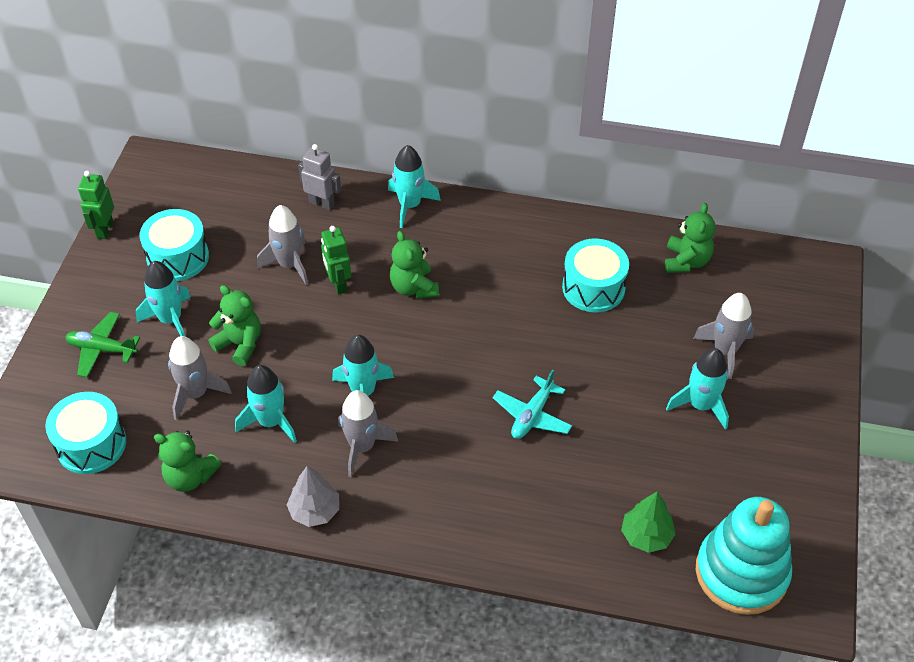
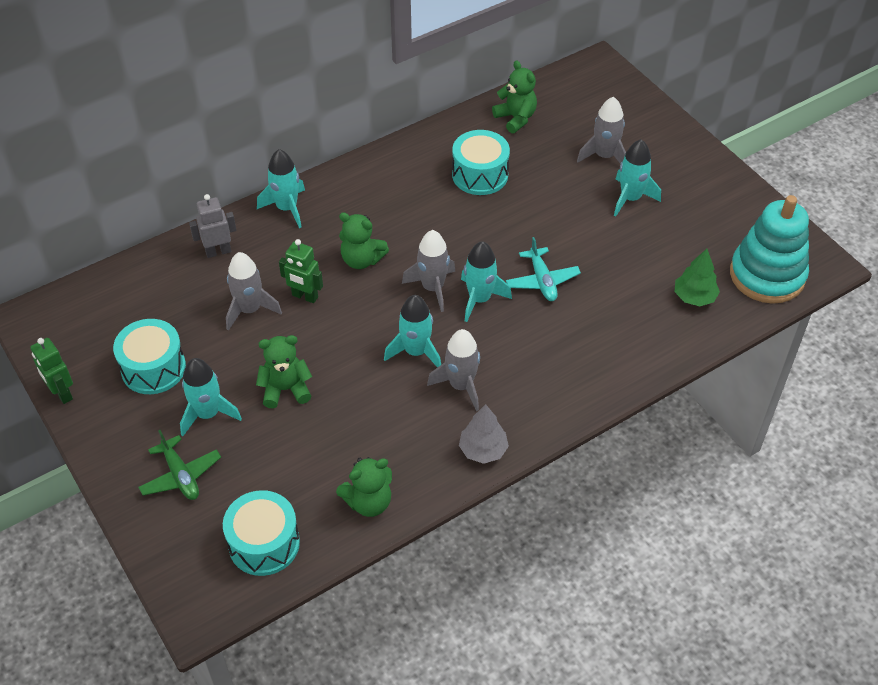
camera: 45 degrees left, 0 degrees up
(102, 349) = (181, 475): green plane -> green plane turned 90 degrees counterclockwise
(196, 393) = (297, 446): grey rocket -> grey rocket (433, 288)
(270, 422) = (377, 421): turquoise rocket -> turquoise rocket (479, 299)

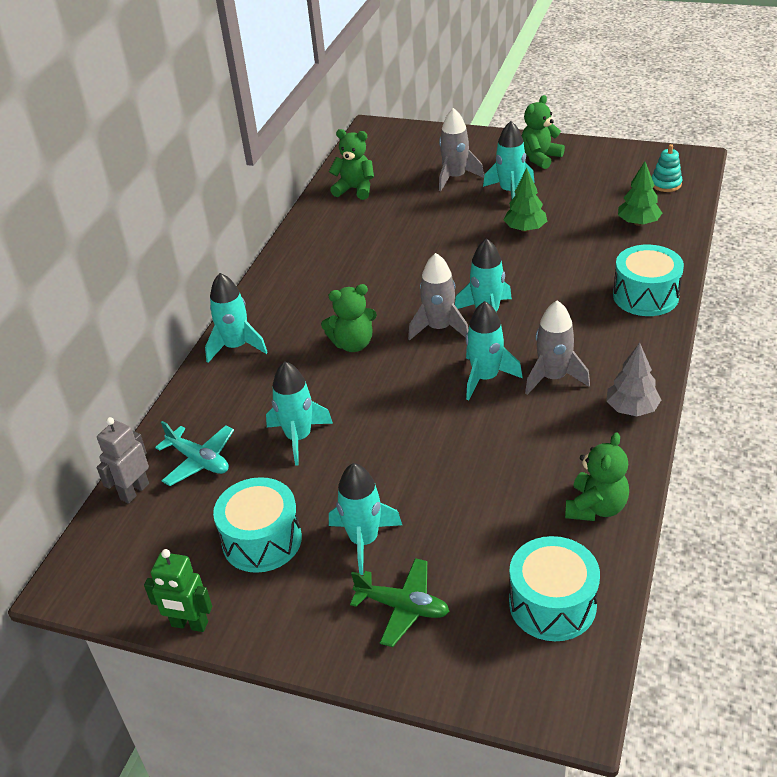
camera: 35 degrees left, 10 degrees down
(218, 251) = (210, 413): grey robot -> grey robot (134, 491)
(250, 310) = (298, 437): grey rocket -> turquoise rocket
(285, 389) = (411, 474): green teddy bear -> green teddy bear (540, 158)
(305, 296) = (337, 398): green robot -> none
(480, 175) = (375, 237): turquoise drum -> turquoise drum (645, 296)
(542, 281) = (518, 274): turquoise plane -> turquoise plane (199, 461)
(598, 242) = (525, 229): none -> green tree
(767, 275) = (666, 184): turquoise stacking toy -> turquoise stacking toy, size x0.43

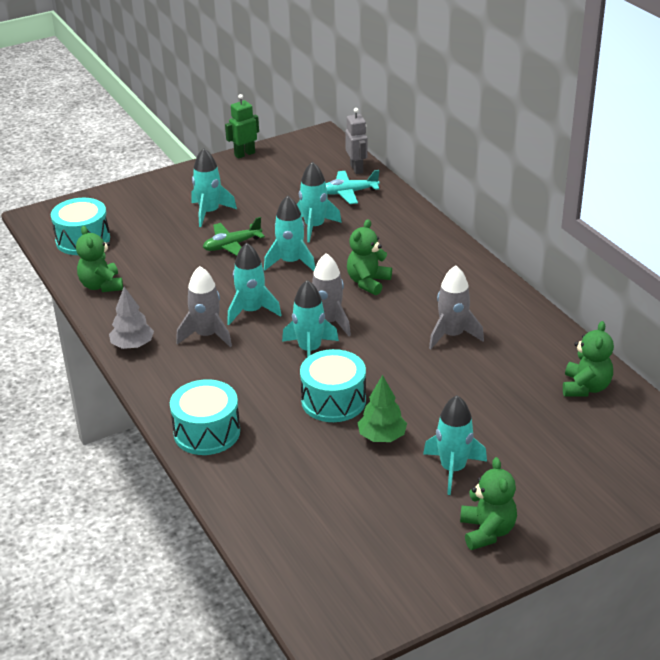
camera: 130 degrees right, 5 degrees down
(236, 346) = (437, 242): turquoise rocket -> turquoise rocket (290, 262)
(262, 540) = (260, 188): turquoise drum -> turquoise drum (333, 400)
(355, 189) = (585, 387): green teddy bear -> green teddy bear turned 45 degrees counterclockwise
(403, 607) = (155, 204): green plane -> green plane (232, 245)
(455, 177) = (526, 454): grey rocket -> grey rocket (452, 335)
(638, 223) = (292, 505): green tree -> none
(666, 184) = (318, 575): turquoise stacking toy -> none

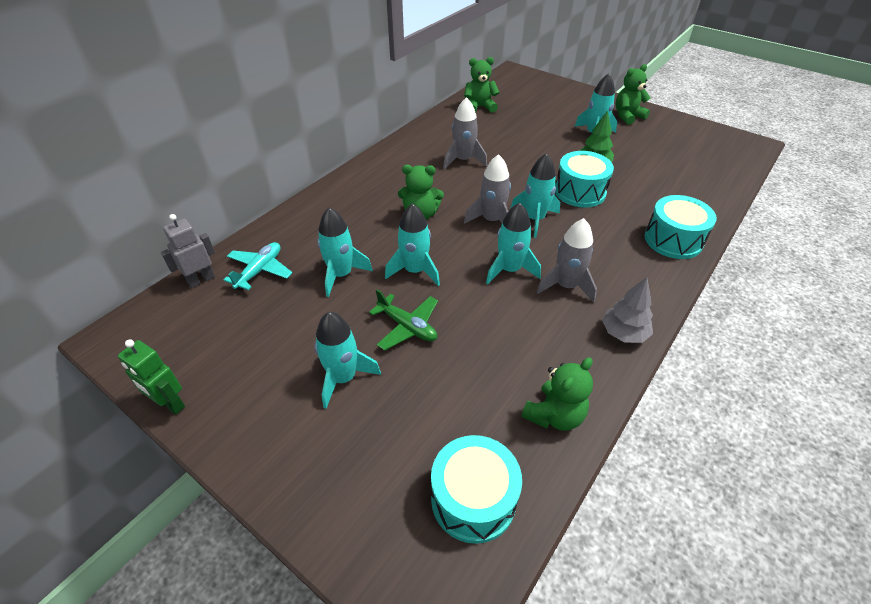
camera: 115 degrees left, 10 degrees up
(348, 193) = (260, 270): turquoise plane -> turquoise plane turned 120 degrees counterclockwise

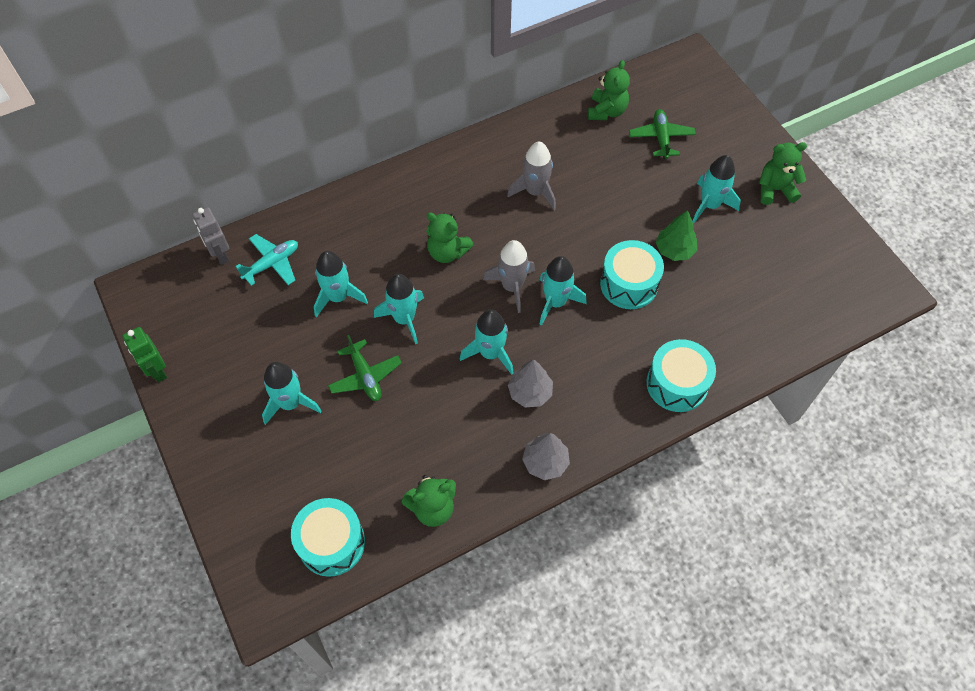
camera: 25 degrees right, 15 degrees up
(201, 280) = (220, 255): grey robot -> grey robot turned 105 degrees counterclockwise
(479, 107) = (606, 111): green teddy bear -> green teddy bear turned 90 degrees clockwise
(529, 111) = (661, 138): none -> green plane
(566, 286) = (530, 392): grey rocket -> grey tree

